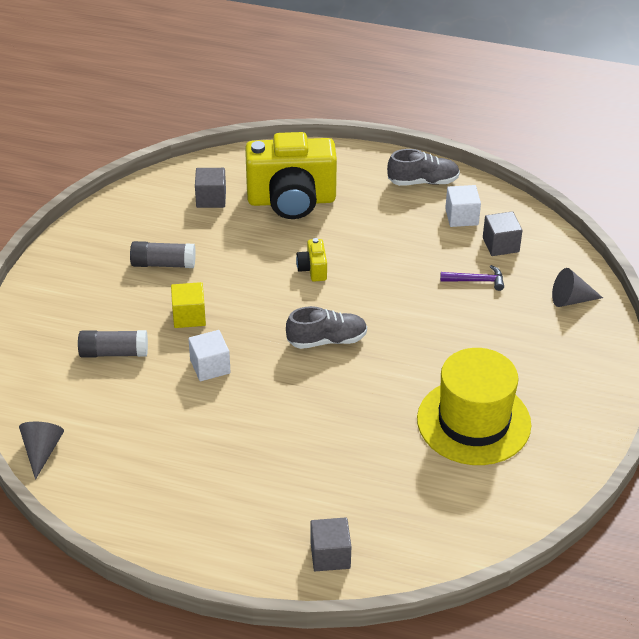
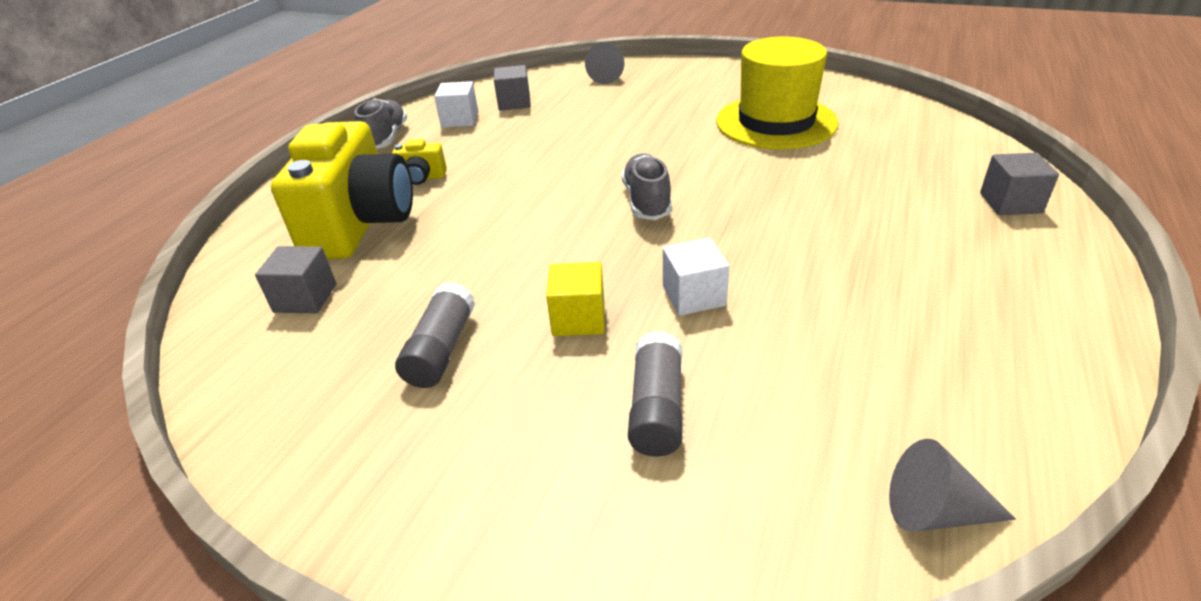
camera: 80 degrees left, 5 degrees down
(313, 269) = (510, 210): yellow camera -> yellow camera (422, 178)
(476, 281) = (565, 115): purple hammer -> none

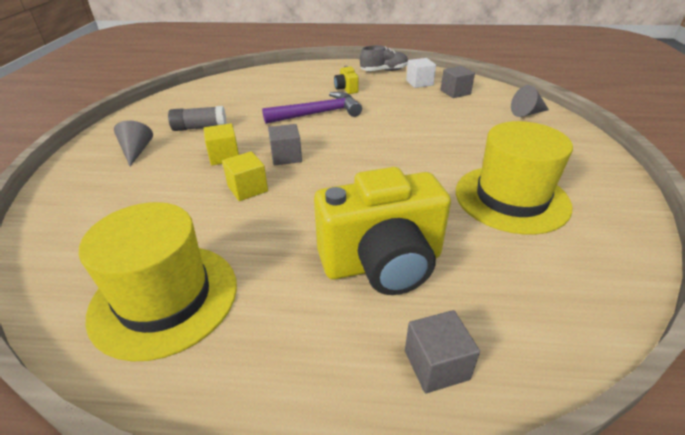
camera: 70 degrees right, 0 degrees up
(305, 298) = (235, 91): grey cube -> grey cube (286, 156)
(360, 225) = (295, 87): yellow camera -> yellow camera (382, 263)
(490, 213) = (318, 113): none -> purple hammer
(647, 201) = (350, 158): grey shoe -> none
(657, 408) = (152, 190): grey glue stick -> none
(694, 296) = (247, 189): white cube -> yellow cube
(935, 511) = (54, 292): grey cone -> grey cone (136, 151)
(939, 377) = (164, 298): none -> yellow hat

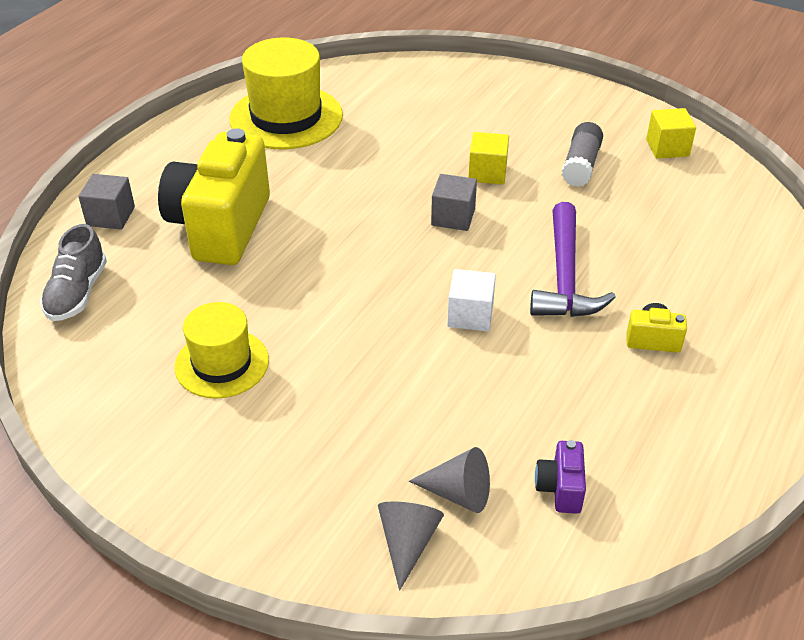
camera: 115 degrees right, 5 degrees up
(136, 151) = (542, 117): grey cone -> grey cone (458, 493)
(247, 189) = (403, 177): yellow cube -> yellow cube (667, 148)
(384, 71) = (733, 431): grey shoe -> grey shoe (77, 293)
(419, 83) = (637, 457): white cube -> white cube (470, 315)
(455, 92) = (560, 488): grey cube -> purple camera
(511, 198) = (222, 363): yellow hat -> yellow hat, size x0.63

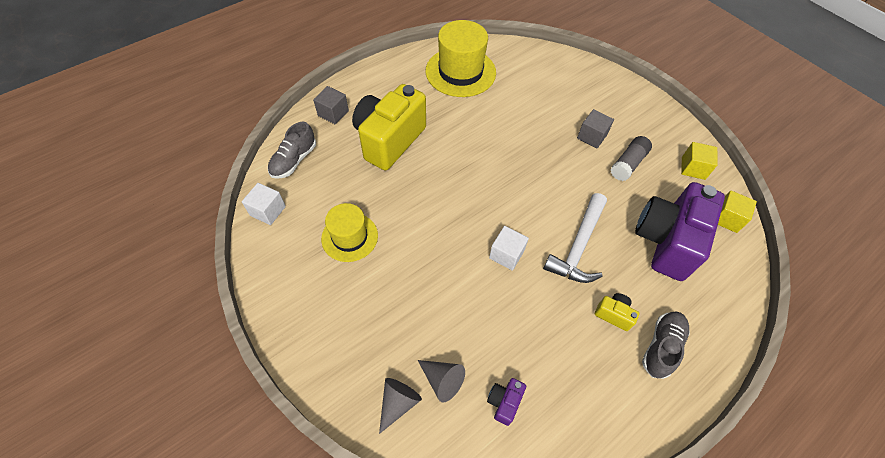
camera: 20 degrees right, 15 degrees up
(67, 369) = (268, 211): none -> white cube
(453, 217) = (528, 177): grey cube -> grey cube (591, 136)
(487, 173) = (565, 151): yellow cube -> yellow cube (726, 218)
(565, 276) = (578, 246): purple hammer -> white hammer
(676, 238) = (666, 241): none -> purple camera
(733, 356) = (661, 347): none -> grey shoe

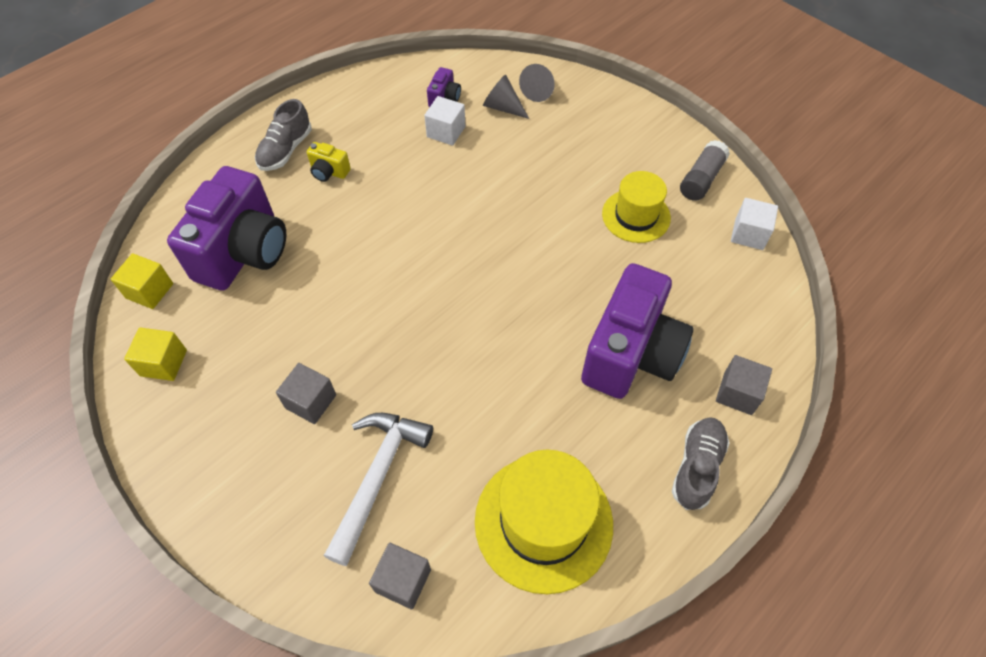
camera: 175 degrees right, 0 degrees up
(294, 160) = (754, 304): grey shoe -> grey shoe (697, 467)
(389, 140) = (631, 354): yellow camera -> purple camera
(506, 254) = (445, 217): white cube -> white cube (446, 132)
(531, 59) = (403, 580): none -> grey cube
(578, 246) = (357, 235): white hammer -> white hammer (377, 477)
(628, 164) = (263, 358): grey glue stick -> grey glue stick (701, 179)

